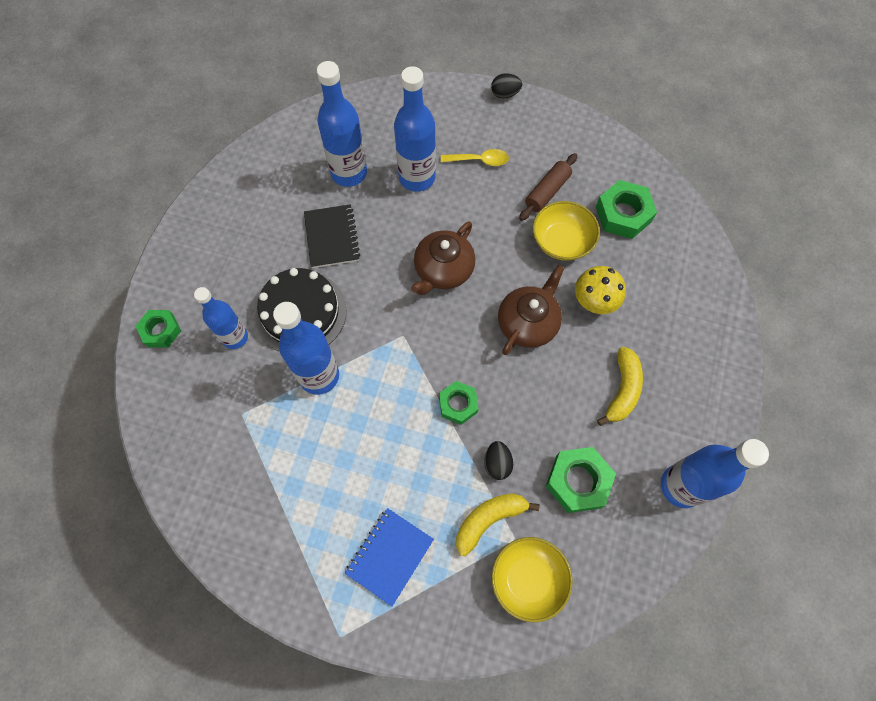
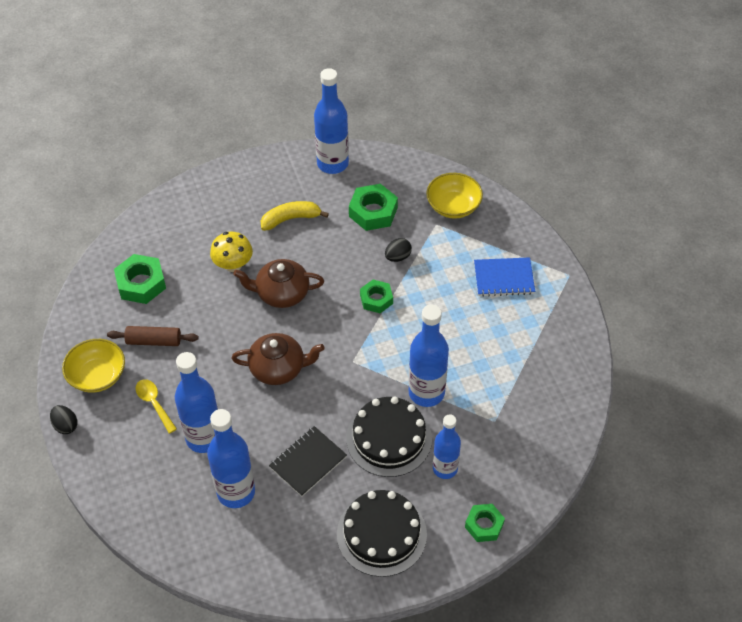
camera: 125 degrees left, 15 degrees down
(224, 250) = (381, 534): none -> black cake
(489, 519) = (436, 242): yellow banana -> none
(562, 241) = (195, 308): yellow bowl -> yellow bowl (97, 376)

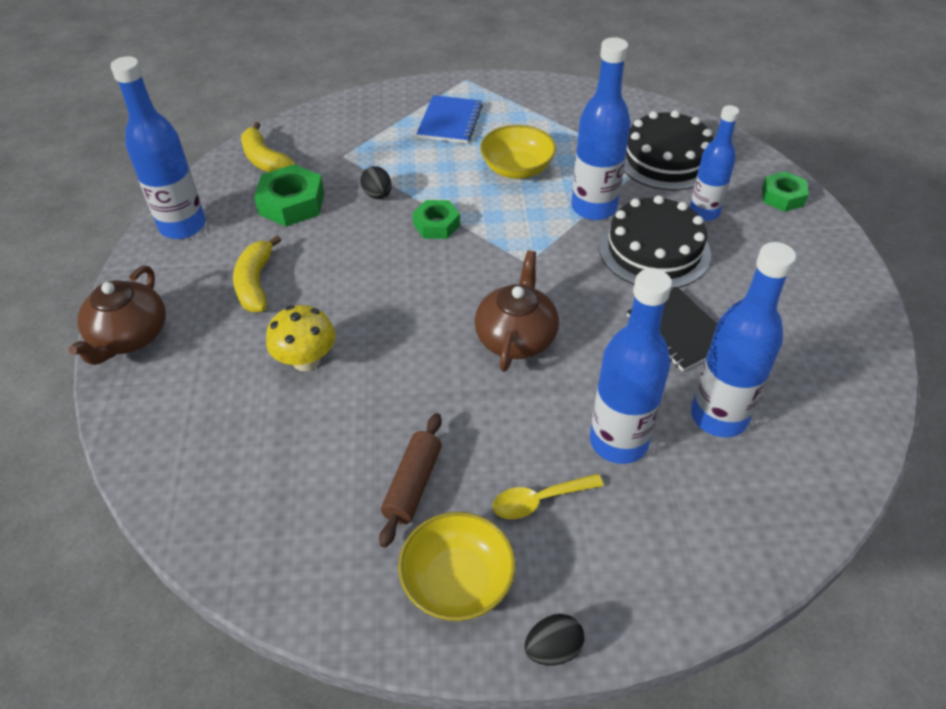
camera: 75 degrees left, 5 degrees down
(141, 283) = (283, 488): green nut -> none
(281, 293) = (385, 314): brown teapot -> brown teapot (129, 337)
(381, 534) = (792, 280): black cake -> black cake (666, 159)
(415, 182) = (265, 160): none -> yellow banana
(453, 206) = (323, 138): yellow bowl -> yellow bowl (517, 169)

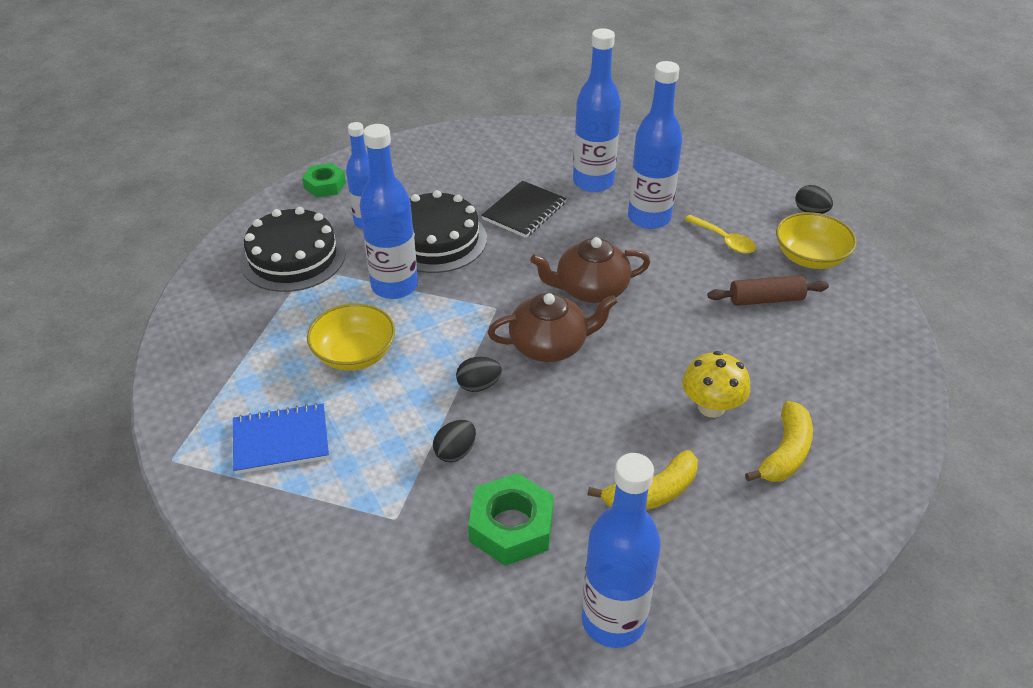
camera: 115 degrees left, 5 degrees down
(129, 337) = (794, 563): brown teapot -> brown teapot (550, 345)
(265, 160) = (442, 602): yellow banana -> yellow banana (785, 453)
(436, 225) = (478, 385): green nut -> black egg

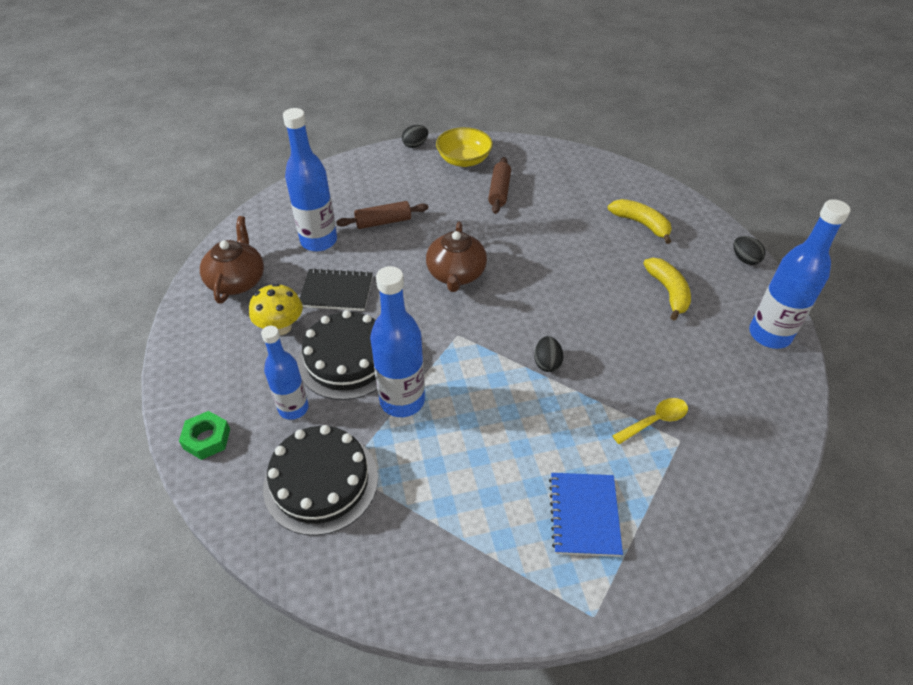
camera: 75 degrees left, 5 degrees up
(354, 354) = (486, 444): yellow bowl -> none
(455, 452) = (616, 390): black egg -> black egg (744, 259)
(511, 526) = (692, 370): green nut -> none
(524, 211) = (336, 291): black notebook -> black notebook turned 45 degrees counterclockwise
(550, 345) = (513, 311): brown teapot -> brown teapot (237, 280)
(649, 218) = (383, 222): blue bottle -> brown rolling pin
(711, 407) = (596, 244): yellow mushroom -> yellow mushroom (281, 327)
(724, 240) = (428, 192): yellow spoon -> yellow spoon (655, 421)

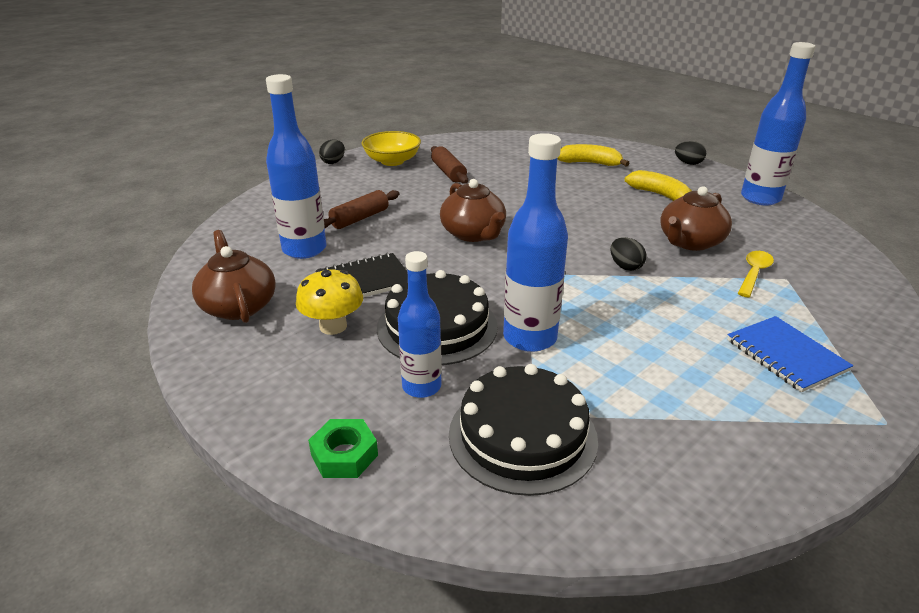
camera: 30 degrees left, 15 degrees down
(635, 360) = (690, 242): none -> brown teapot

